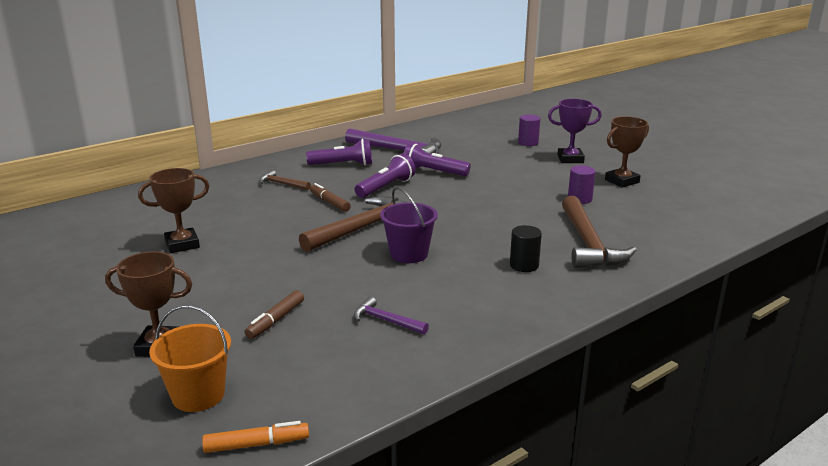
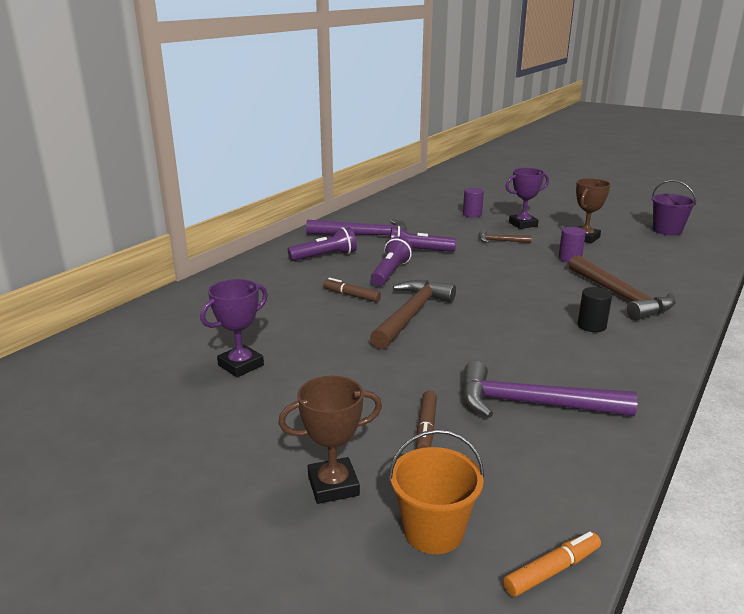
camera: 20 degrees left, 0 degrees up
(182, 244) = (241, 365): brown trophy -> purple trophy
(282, 184) = (283, 284): brown hammer -> brown hammer (500, 241)
(386, 321) = (532, 404): purple hammer -> purple hammer, size x2.03
(409, 254) = (481, 333): purple bucket -> purple bucket (667, 230)

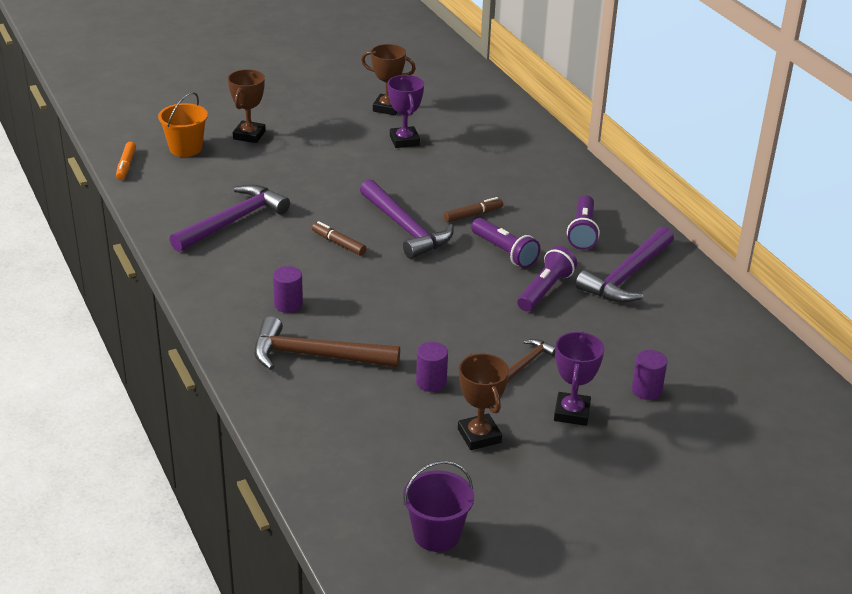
camera: 120 degrees right, 10 degrees up
(158, 403) = (387, 108): none -> brown trophy
(411, 315) = (405, 228): brown hammer -> purple hammer
(426, 427) = (259, 177): brown marker -> brown marker (338, 243)
(591, 326) = (288, 304): black cylinder -> purple cylinder

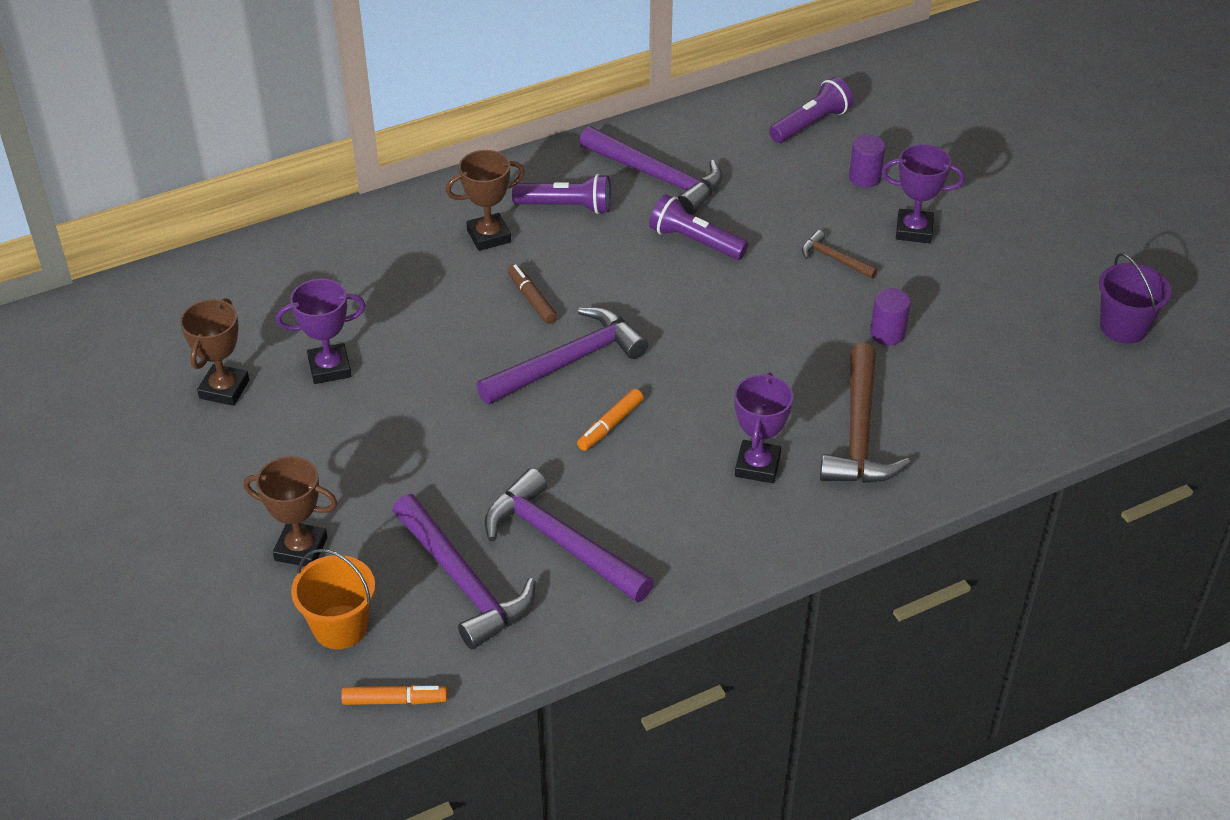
camera: 90 degrees left, 10 degrees up
(209, 187) = (463, 582): none -> purple hammer
(288, 304) = (757, 466): purple cylinder -> purple trophy
(338, 243) = (610, 425): brown marker -> orange marker
(479, 436) = (968, 297): brown trophy -> brown trophy (489, 236)
(504, 252) = (617, 273): purple flashlight -> purple flashlight (810, 124)

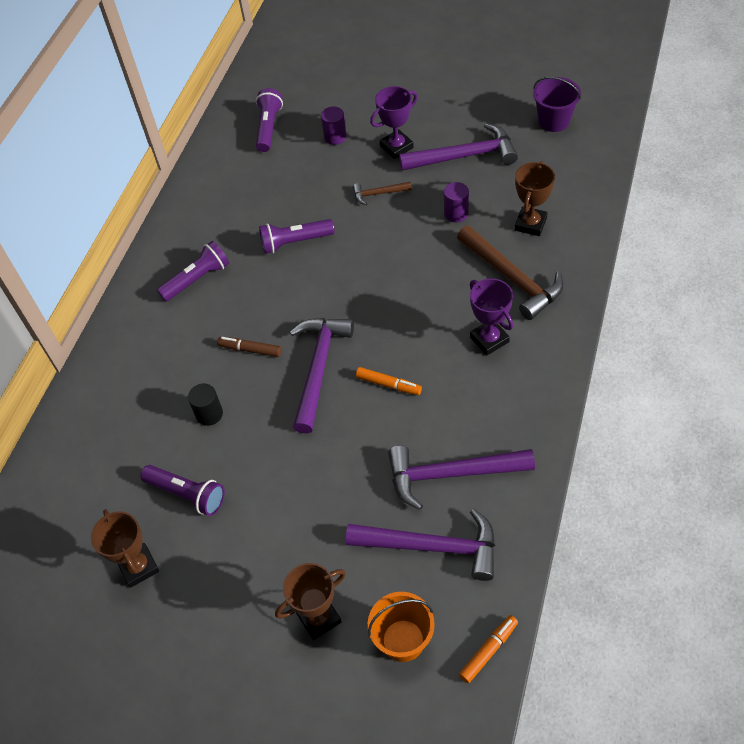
camera: 40 degrees left, 10 degrees up
(329, 368) = (187, 494): purple trophy -> purple flashlight
(429, 322) = (209, 414): none -> black cylinder
(489, 236) = (175, 333): brown trophy -> brown trophy (530, 224)
(610, 425) = (388, 385): orange marker -> orange marker turned 60 degrees counterclockwise
(658, 177) = (226, 221): purple hammer -> purple hammer (464, 156)

